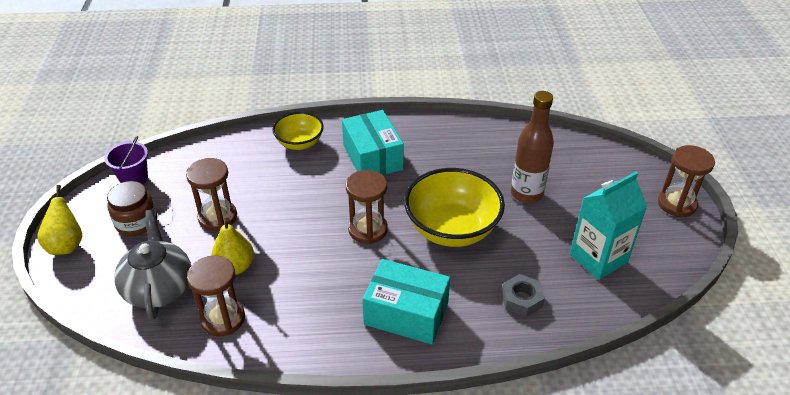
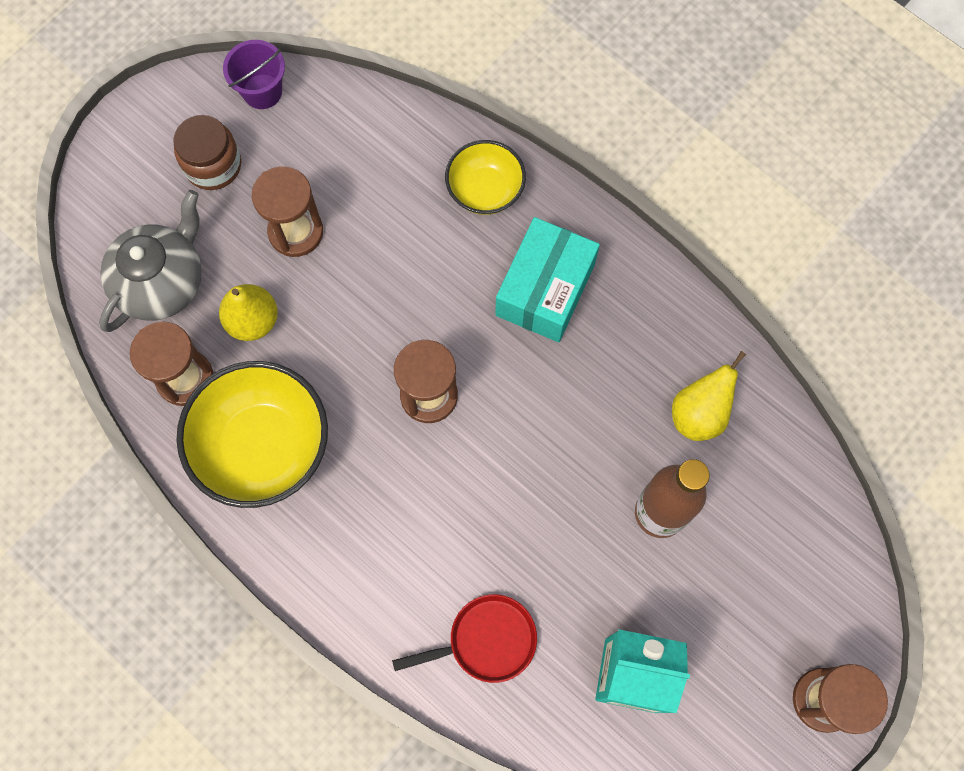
camera: 45 degrees right, 30 degrees up
(66, 245) = (126, 139): yellow pear -> yellow pear (699, 413)
(406, 313) = (355, 542): turquoise box -> none
(452, 229) = (517, 481): yellow bowl -> yellow bowl (263, 446)
(521, 299) = (486, 640): grey nut -> red pan

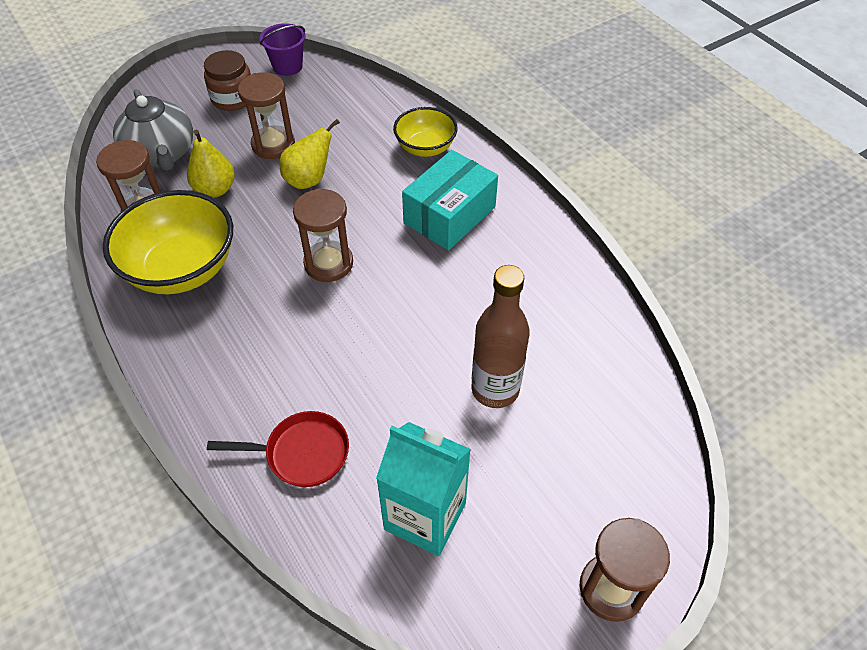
camera: 15 degrees right, 20 degrees down
(162, 282) = (161, 154): grey teapot -> grey teapot turned 105 degrees clockwise
(699, 413) = (552, 324): yellow pear -> yellow pear (309, 180)

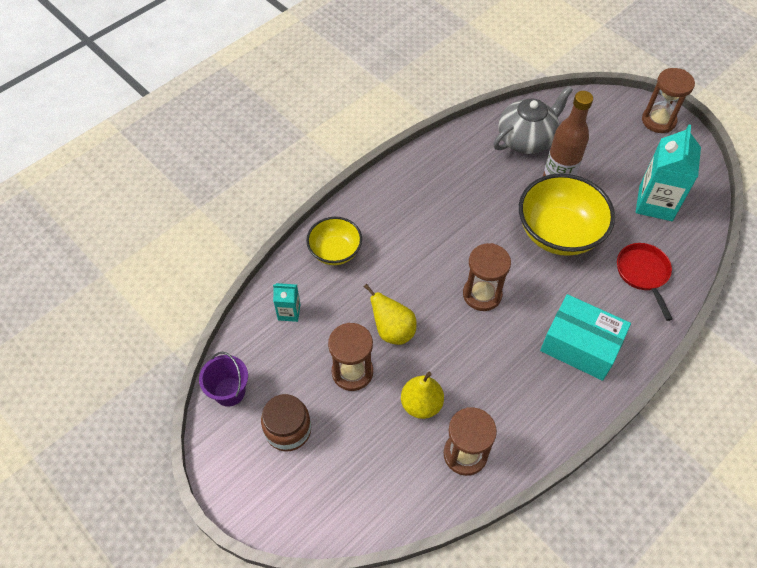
camera: 100 degrees left, 5 degrees up
(161, 154) = (384, 471): grey teapot -> grey teapot (526, 139)
(182, 269) = (518, 400): yellow bowl -> yellow bowl (558, 233)
(359, 108) = (289, 312): none -> turquoise carton
(449, 215) = (411, 224): turquoise box -> turquoise box (580, 345)

